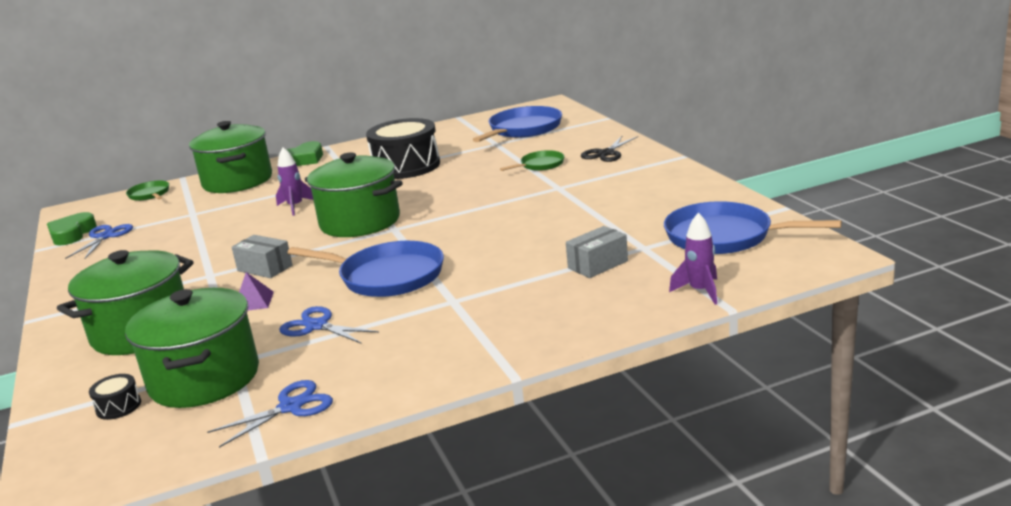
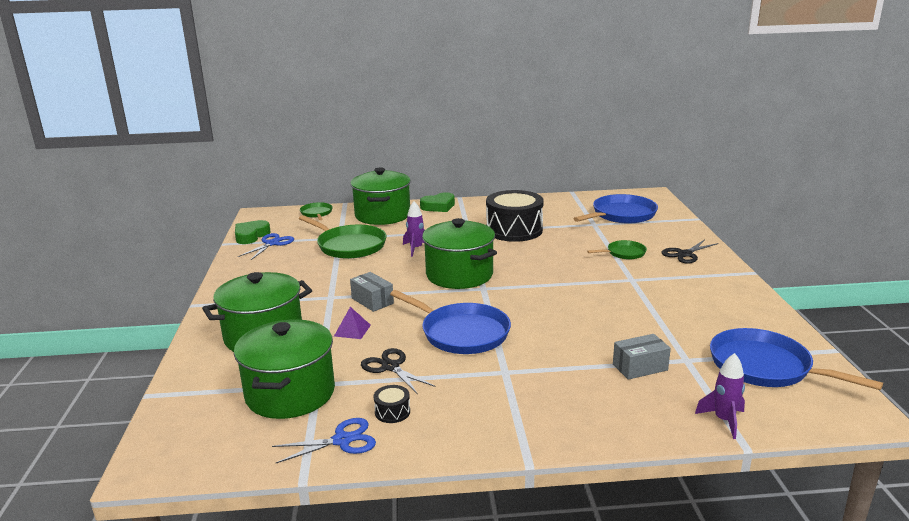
camera: 15 degrees right, 0 degrees up
(118, 406) = (221, 401): black drum -> black drum (392, 412)
(209, 219) = (349, 246): none -> green pan
(317, 326) = (390, 367): blue scissors -> black scissors

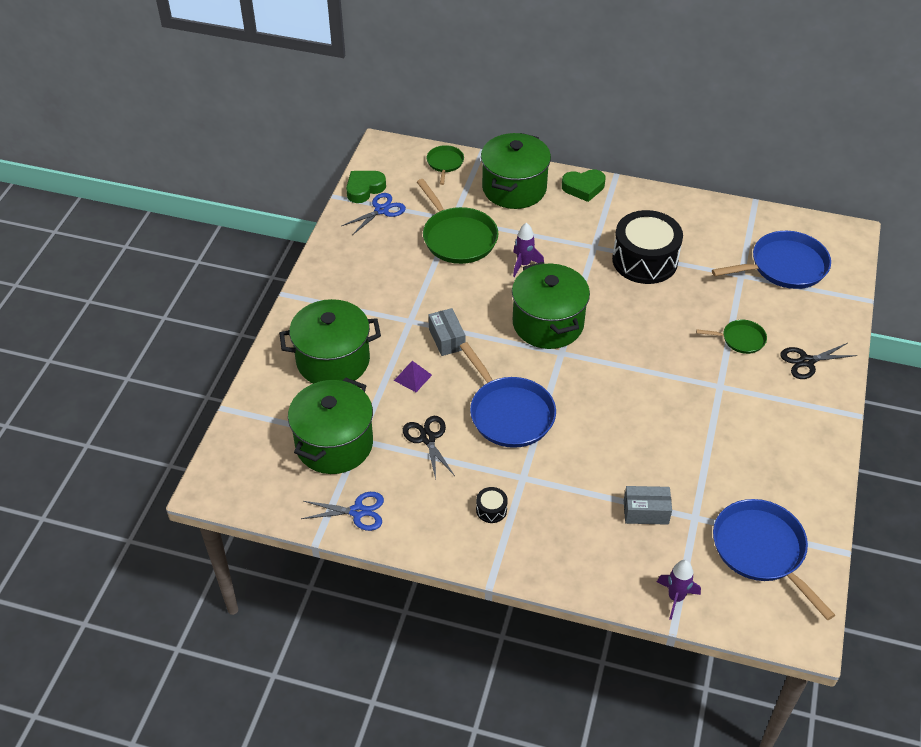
camera: 20 degrees right, 25 degrees up
(392, 412) = (408, 493): black drum -> black drum (491, 510)

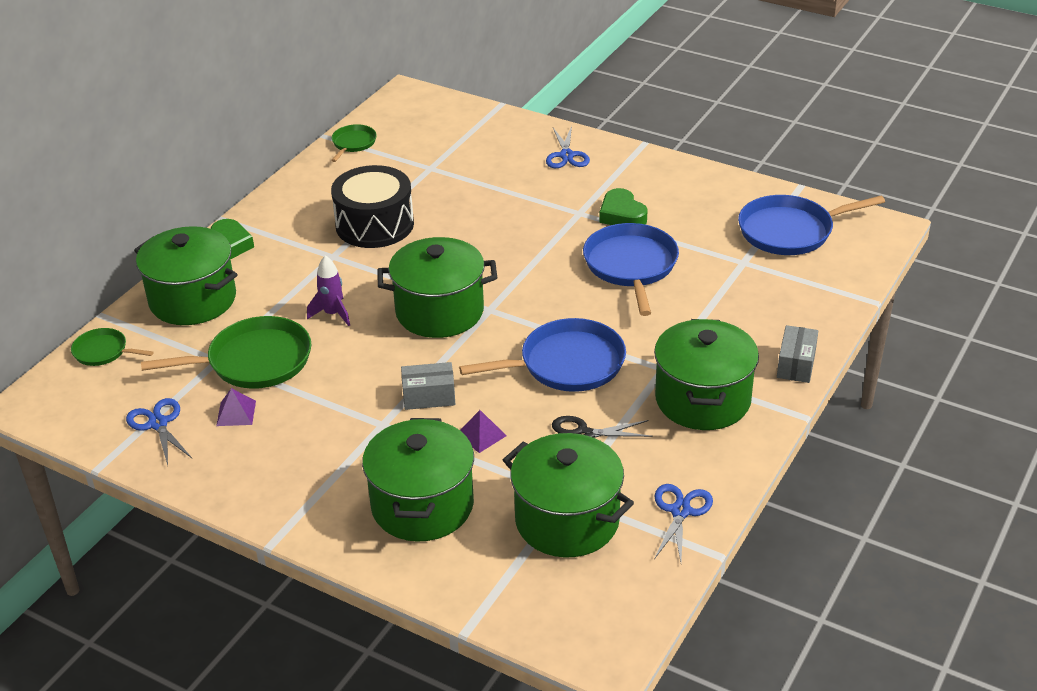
camera: 75 degrees left, 10 degrees down
(364, 189) = (103, 435): green heart -> green heart (622, 215)
(401, 244) = (236, 413): none -> purple pyramid
(491, 510) = (702, 400): black drum -> green pot
(646, 512) = (730, 291): grey box -> grey box (796, 364)
(675, 598) = (837, 293): purple rocket -> none
(740, 339) = (521, 187): green pan -> green pan (353, 143)
(784, 266) = (431, 140): blue pan -> blue pan (631, 266)
(806, 361) = (566, 155): black scissors -> blue scissors

